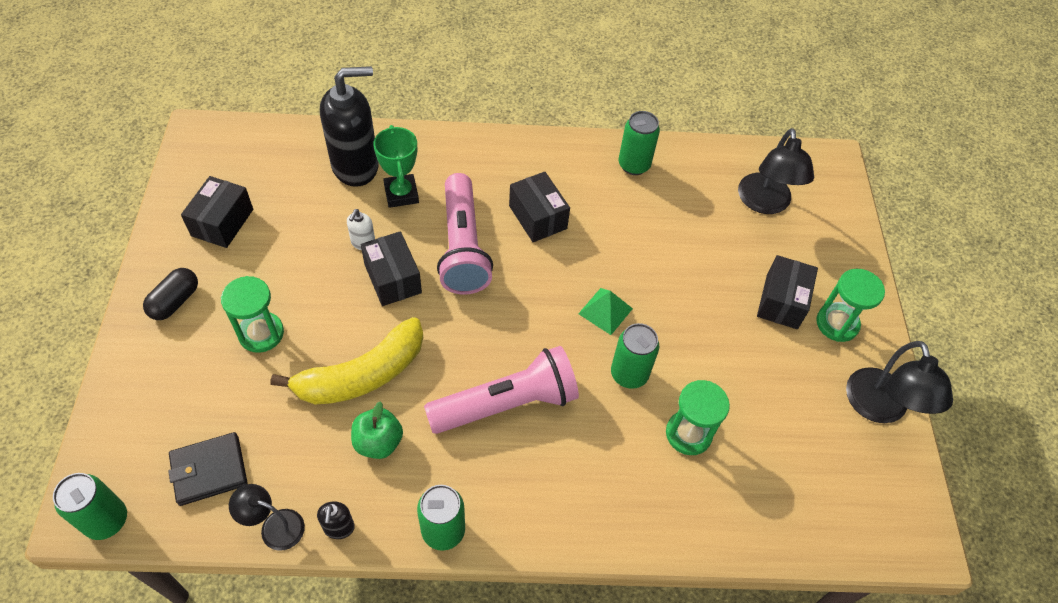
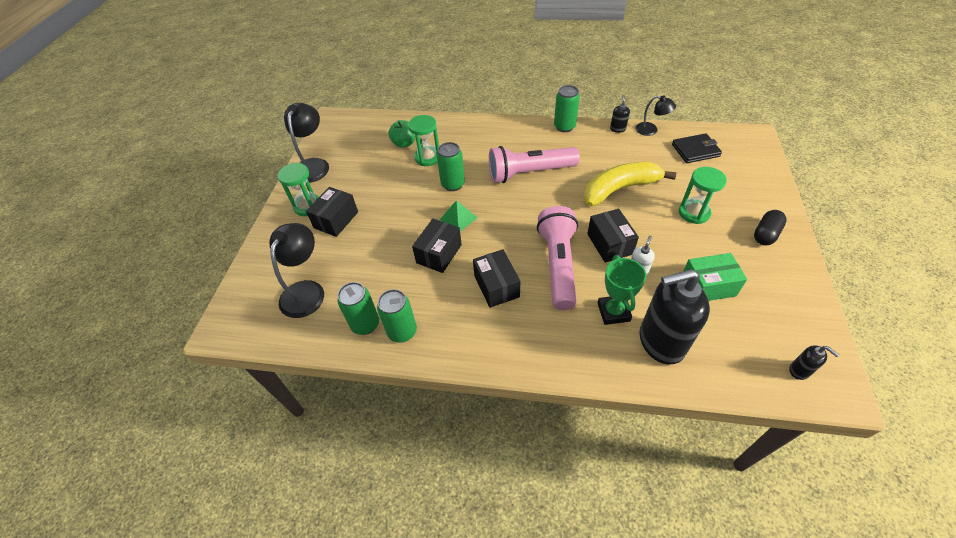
camera: 165 degrees left, 5 degrees down
(106, 520) = (740, 134): green can -> green can (365, 324)
(222, 222) = (761, 292): black box -> black box (439, 253)
(224, 147) = (799, 370): none -> black soap dispenser
(283, 227) = (707, 286): none -> green box
(378, 442) = (603, 159): green apple -> green apple (404, 143)

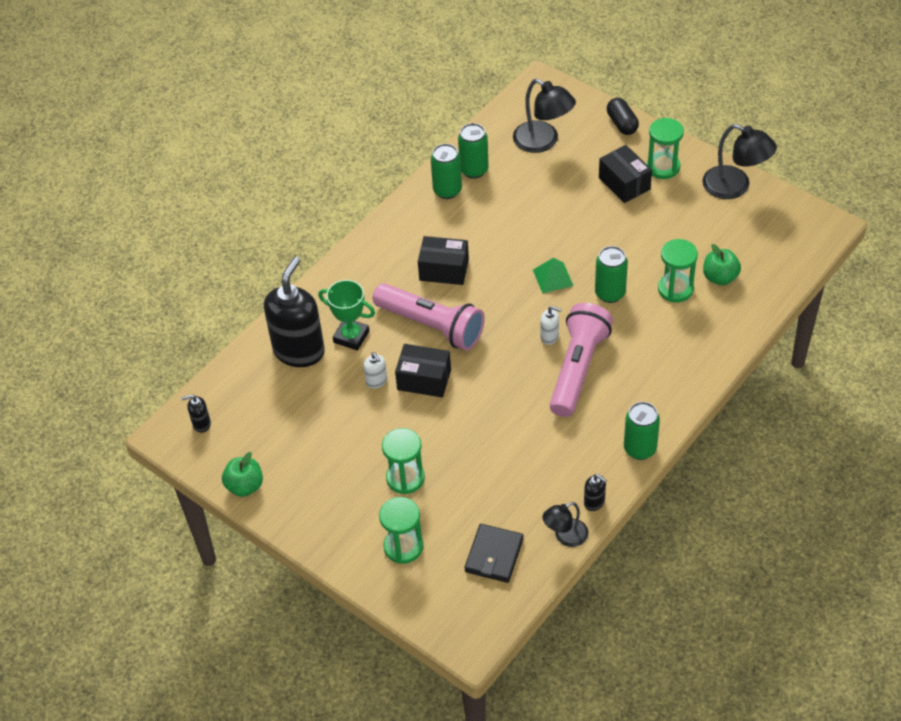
camera: 120 degrees right, 0 degrees up
(439, 253) = (516, 245): black box -> none
(514, 197) = (549, 337): none -> white soap dispenser
(619, 189) = (490, 436): yellow banana -> none
(707, 286) = (318, 422): green box -> none
(738, 189) = (403, 547): none -> green hourglass
(765, 234) = (331, 518): black capsule -> black capsule (622, 124)
(807, 299) = (245, 486): none -> green apple

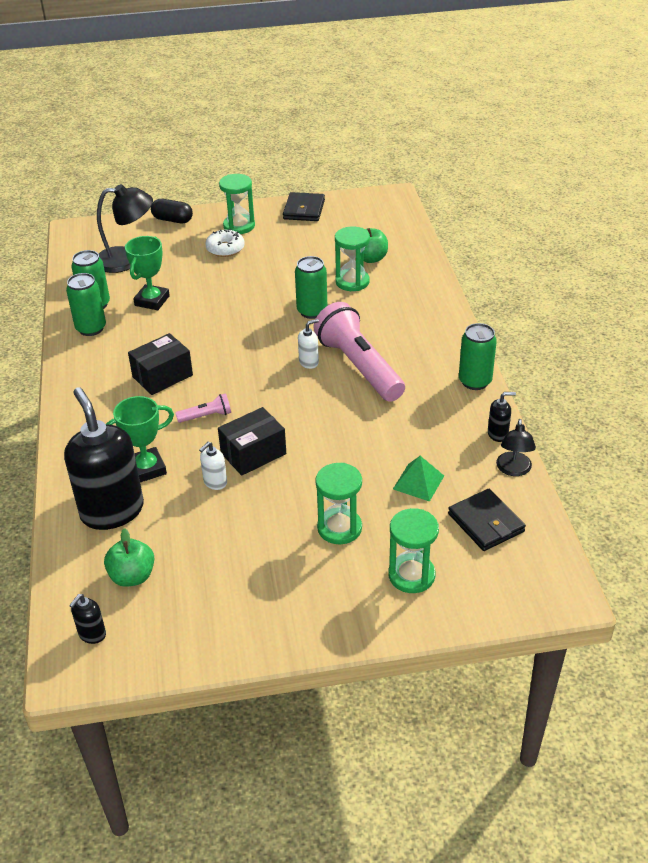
camera: 50 degrees left, 10 degrees down
(245, 486) = (207, 647): green apple -> green apple (132, 576)
(376, 381) = (215, 482): white soap dispenser -> white soap dispenser turned 120 degrees clockwise
(431, 326) = (206, 416): pink flashlight -> pink flashlight, size x0.43
(514, 196) = (152, 301): none -> green trophy
(553, 277) = (256, 328): green pyramid -> green pyramid (418, 482)
(624, 183) = (225, 249): black box -> white donut
(735, 187) = (304, 209): black lamp -> black wallet

